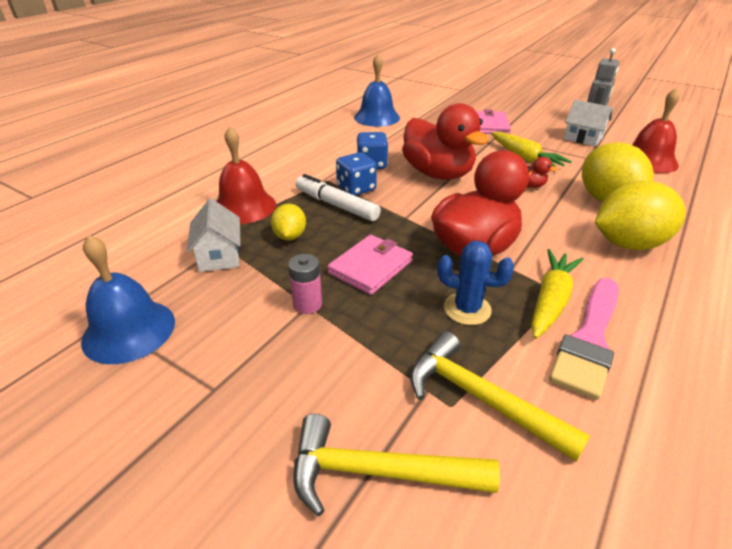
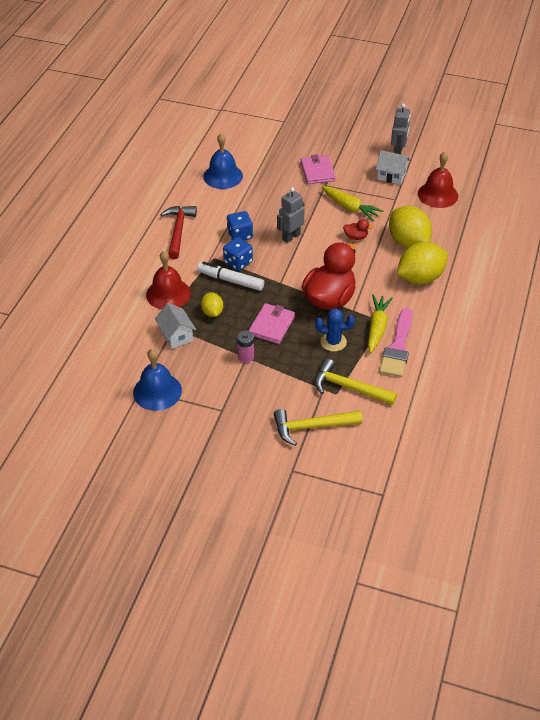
camera: 15 degrees left, 10 degrees up
(299, 152) = (178, 231): none -> red hammer
(438, 174) = (291, 237): red duck -> grey robot

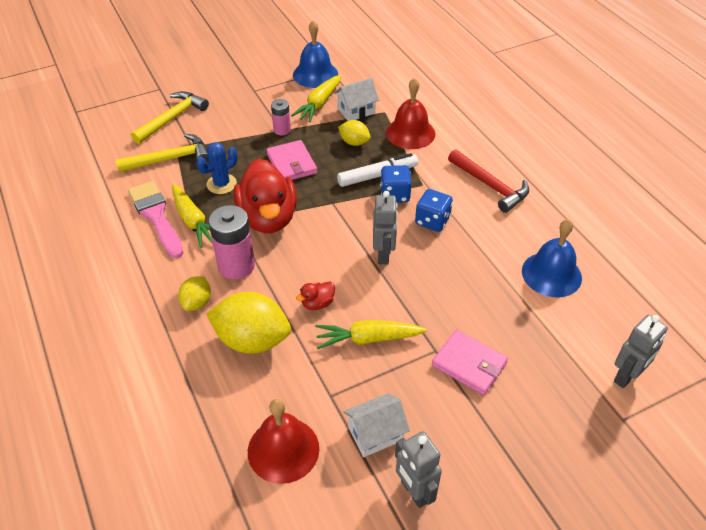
camera: 135 degrees right, 0 degrees up
(176, 335) = (356, 111): white house -> white house turned 45 degrees counterclockwise
(192, 360) = (319, 104): none -> yellow carrot
(258, 129) = (626, 376): none -> grey robot
(378, 283) = (236, 266): none -> pink battery
(420, 278) = (197, 302): yellow lemon -> yellow lemon, size x0.53

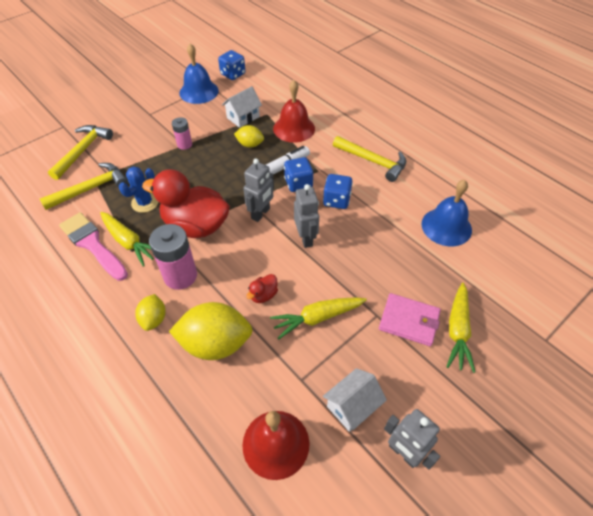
camera: 15 degrees left, 5 degrees up
(268, 218) = (196, 226): red duck -> red duck turned 135 degrees clockwise
(292, 163) = (202, 173): pink wallet -> none
(319, 104) = (210, 116): yellow carrot -> yellow carrot (457, 331)
(360, 60) = (233, 74): none -> blue dice
(490, 186) = (372, 161): red hammer -> yellow hammer
(626, 376) = (535, 302): grey robot -> grey robot (261, 213)

